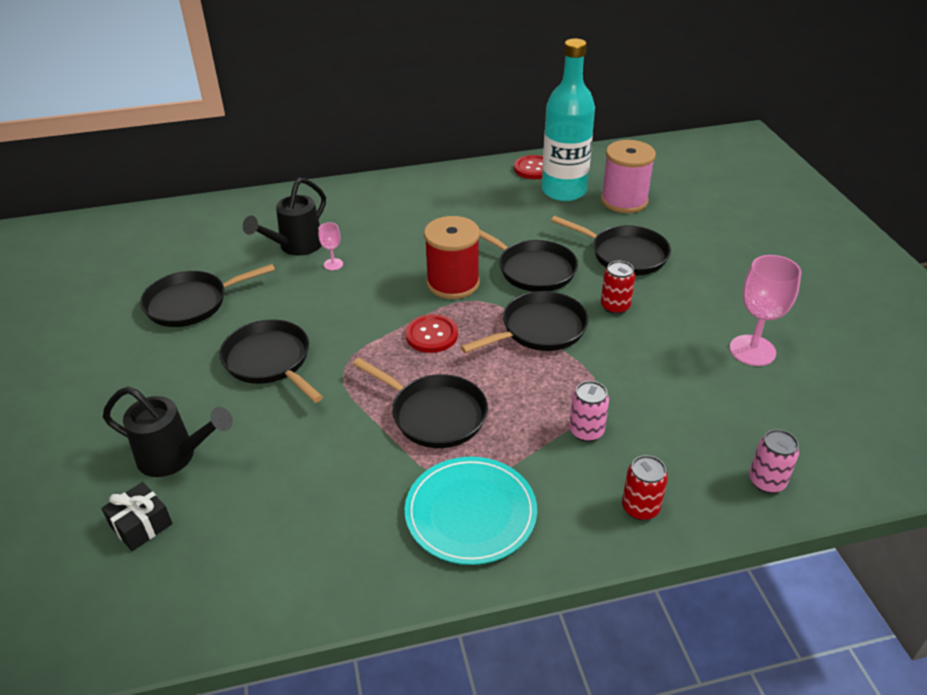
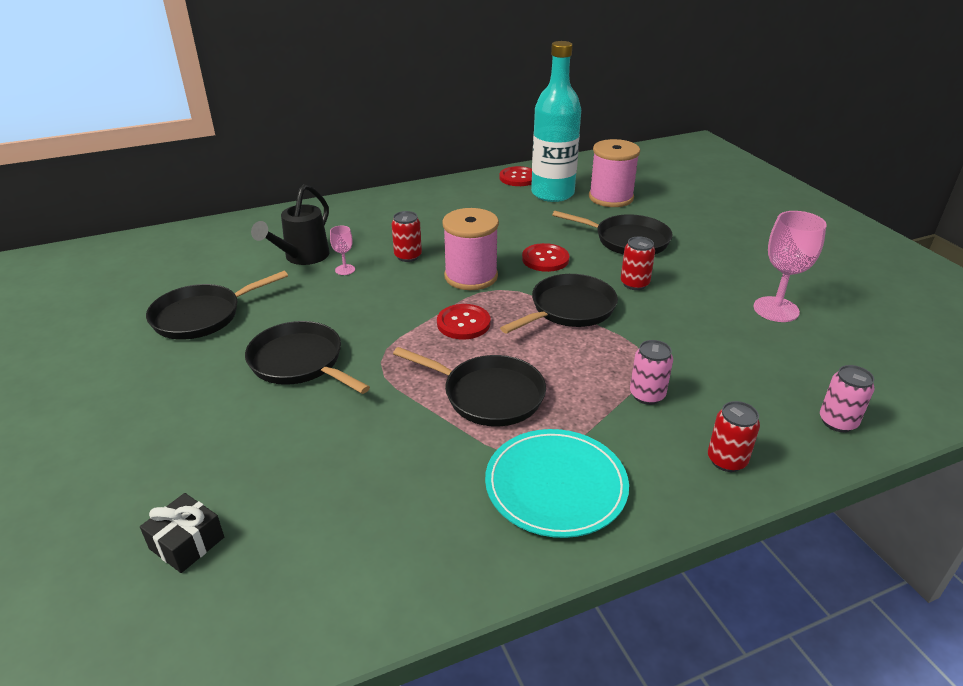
camera: 10 degrees left, 5 degrees down
(175, 457) = (214, 467): black watering can -> none
(397, 254) = (408, 256): none -> red can
(453, 283) = (471, 276): red spool -> pink spool
(533, 270) = (545, 259): black pan -> red button

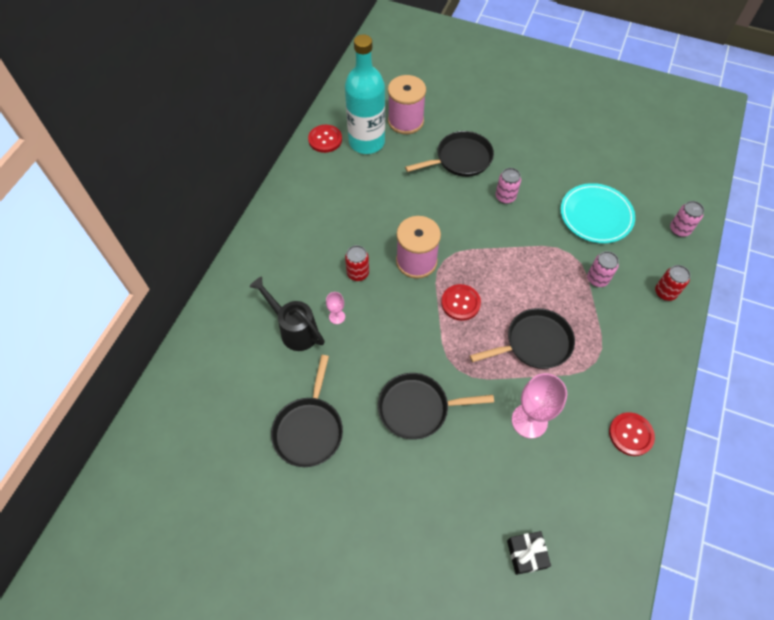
camera: 45 degrees left, 25 degrees up
(302, 258) = (294, 329): black watering can -> black watering can turned 150 degrees clockwise
(545, 259) = (437, 212): red button -> red button (630, 434)
(556, 485) = (623, 370): turquoise plate -> turquoise plate (596, 215)
(569, 309) = (497, 245): black pan -> none
(634, 284) = (505, 197): red can -> pink can
(776, 309) = (586, 165): pink goblet -> pink goblet (529, 421)

